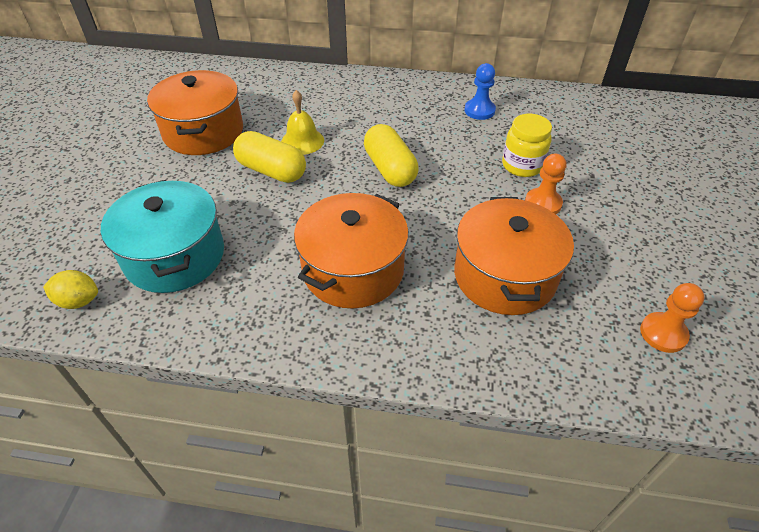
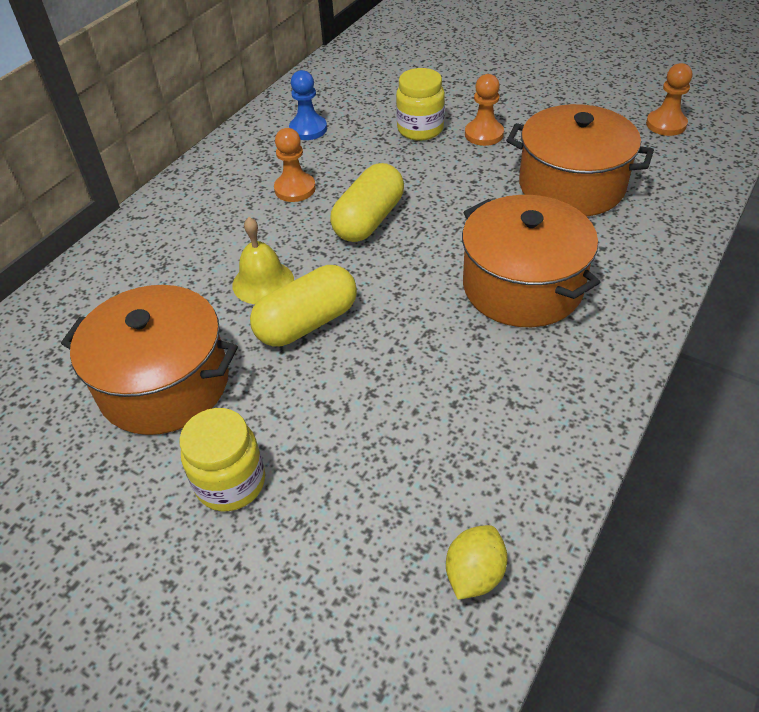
camera: 65 degrees left, 0 degrees up
(135, 180) = (230, 482): none -> yellow jar
(175, 256) = (429, 449): turquoise pot -> none
(390, 169) = (369, 220): yellow capsule -> yellow capsule turned 60 degrees counterclockwise
(405, 125) = (295, 189): none -> orange pawn

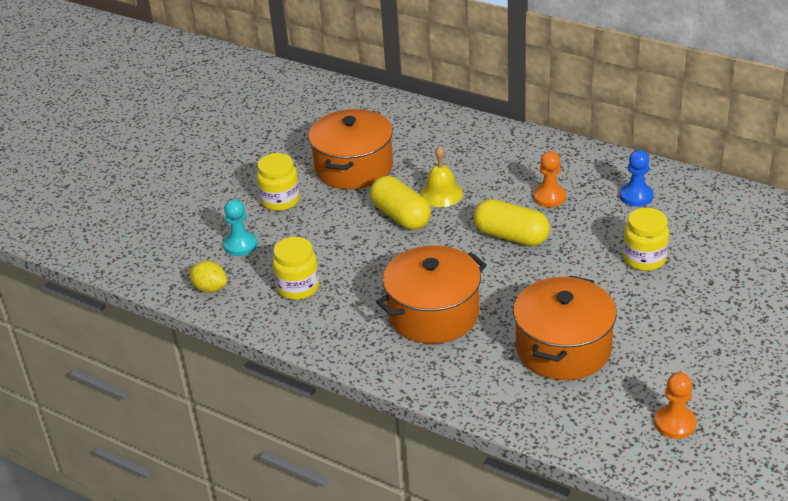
camera: 90 degrees right, 10 degrees down
(352, 535) = (240, 245): none -> turquoise pawn
(471, 438) = (298, 287): none -> yellow jar
(484, 134) = (640, 297): orange pawn -> none

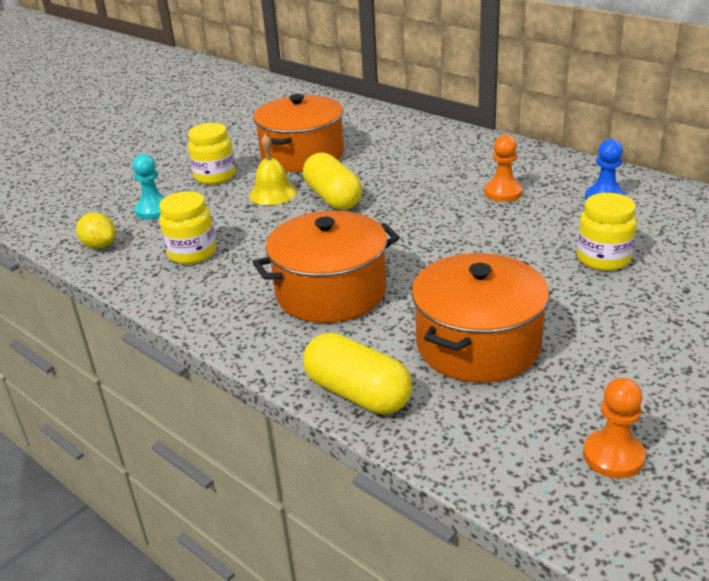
camera: 10 degrees right, 5 degrees down
(441, 194) = (384, 182): yellow bell -> yellow bell (273, 193)
(511, 236) = (448, 224): yellow capsule -> yellow capsule (358, 393)

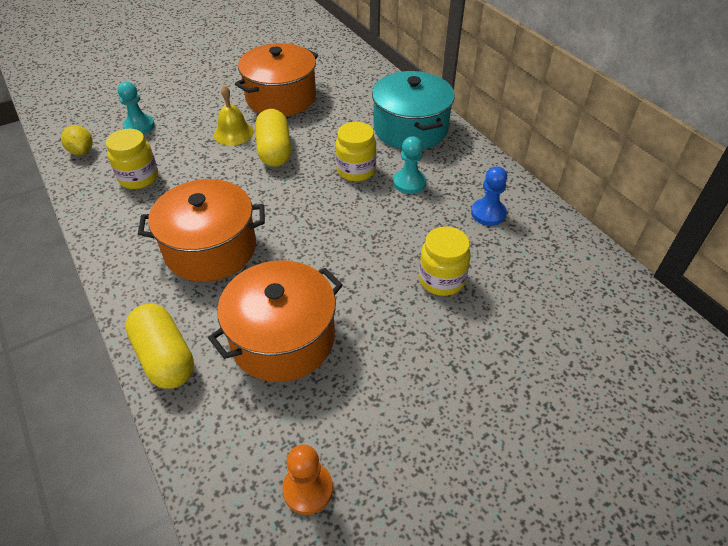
camera: 15 degrees right, 15 degrees up
(215, 176) = (203, 103): yellow jar -> yellow jar (356, 170)
(467, 151) = (410, 128): none -> turquoise pot
(503, 193) = (409, 183): orange pawn -> turquoise pawn

